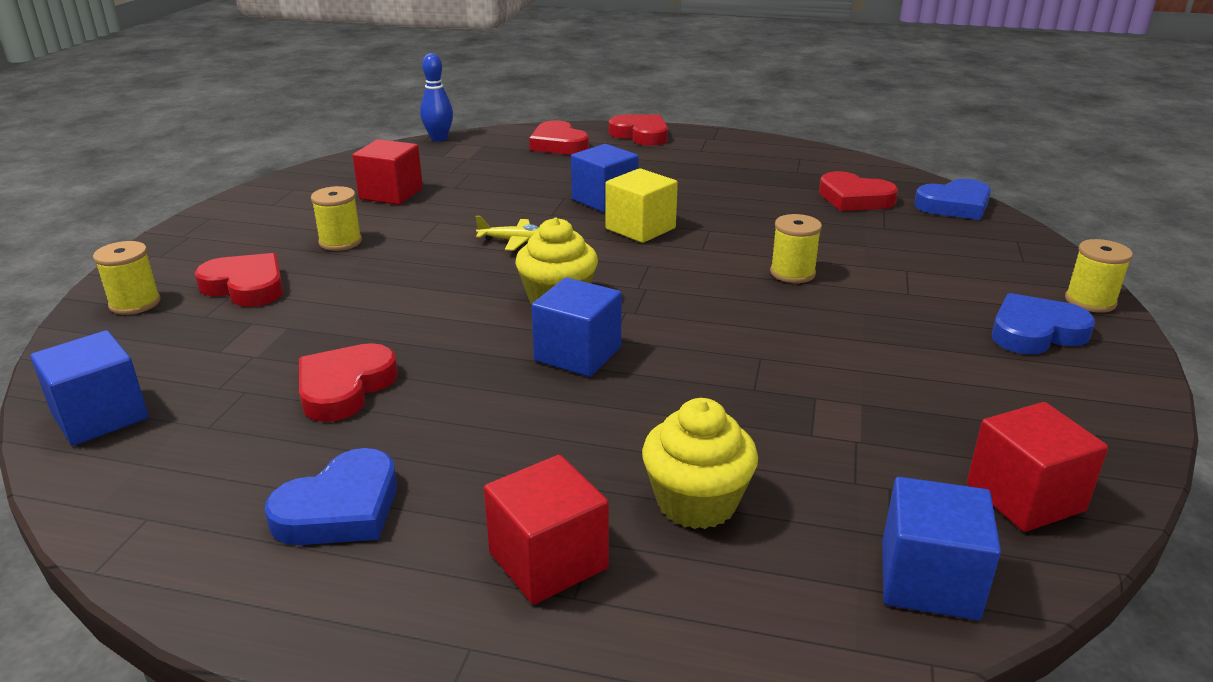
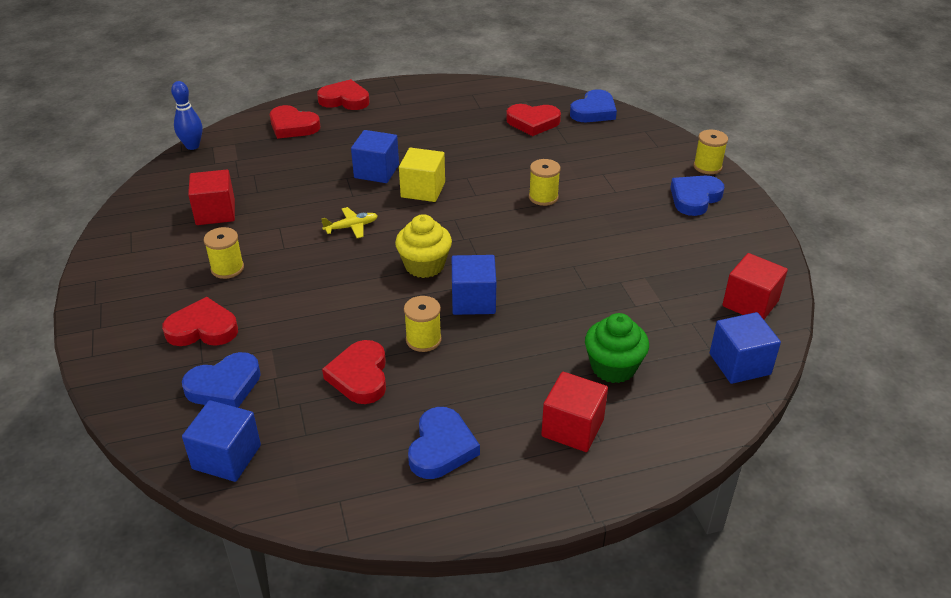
camera: 30 degrees left, 10 degrees up
(135, 303) = (136, 371): yellow spool -> yellow spool (423, 340)
(194, 345) = (224, 386): none -> blue heart
(696, 502) = (613, 367): yellow cupcake -> green cupcake

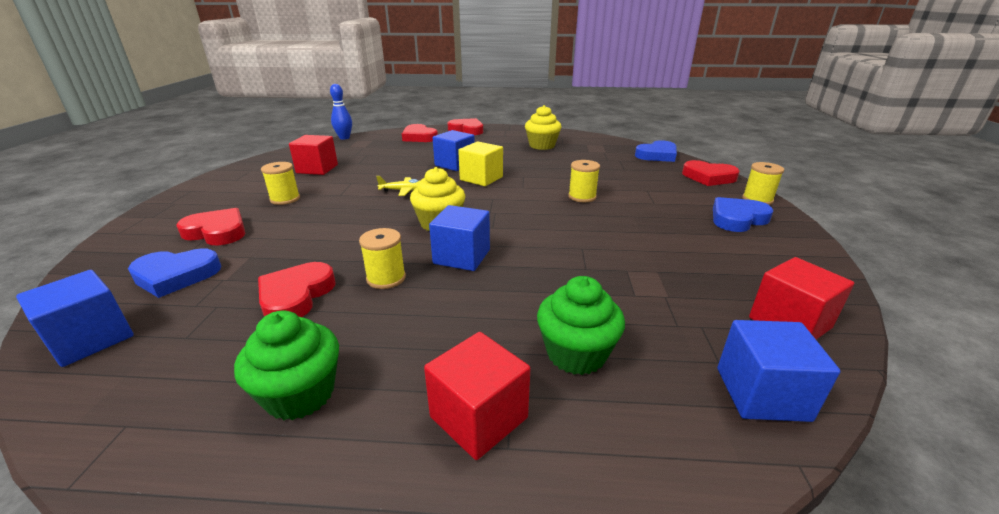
camera: 20 degrees right, 10 degrees down
(441, 447) = (300, 394): blue heart -> green cupcake
(457, 116) = (542, 145): none -> yellow cupcake
(533, 122) = (600, 155): red heart -> red heart (708, 177)

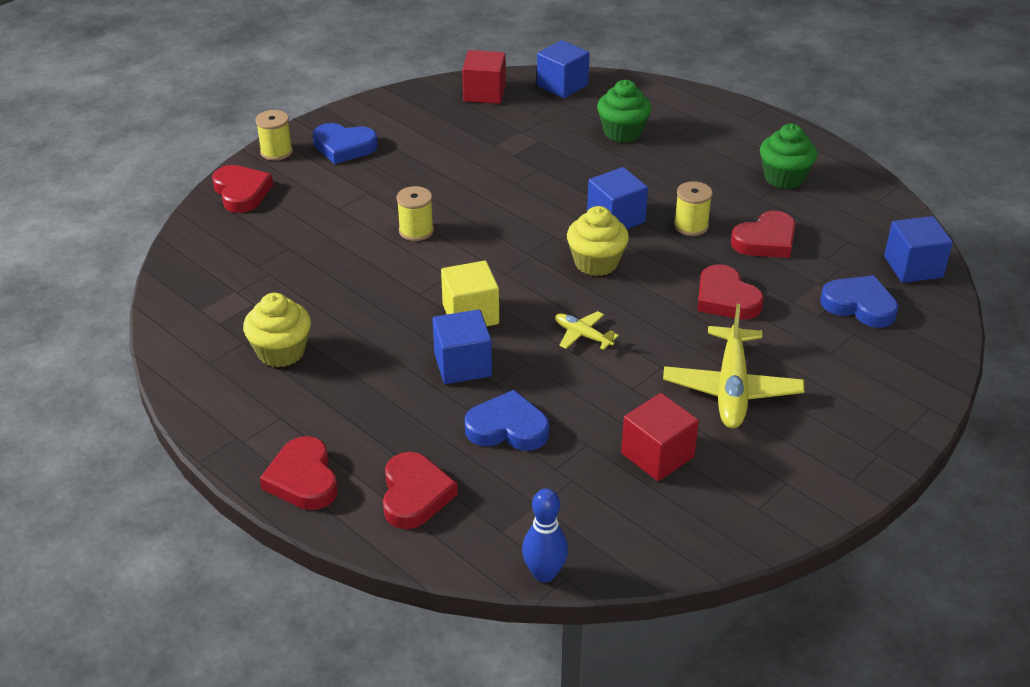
camera: 140 degrees left, 10 degrees up
(217, 232) = (820, 356): red heart -> red heart (726, 299)
(285, 199) = (731, 388): yellow spool -> yellow plane
(479, 417) = (702, 133): red cube -> none
(657, 155) = (197, 250): blue heart -> blue heart (507, 428)

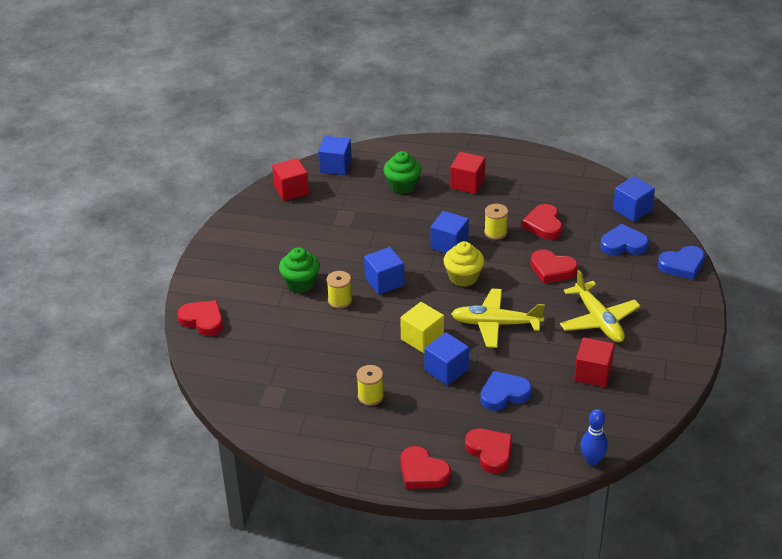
camera: 30 degrees left, 0 degrees up
(276, 152) = (196, 284): yellow spool -> yellow spool (370, 396)
(281, 352) = (335, 408): yellow cupcake -> none
(344, 147) = (237, 263): blue heart -> blue heart (682, 265)
(491, 230) = (384, 282): none -> blue cube
(582, 335) = (495, 324): yellow plane -> yellow plane, size x2.01
(708, 157) = (467, 183): none -> red cube
(766, 240) = (544, 225): red heart -> red heart turned 150 degrees clockwise
(784, 178) = (521, 180): green cupcake -> green cupcake (300, 283)

